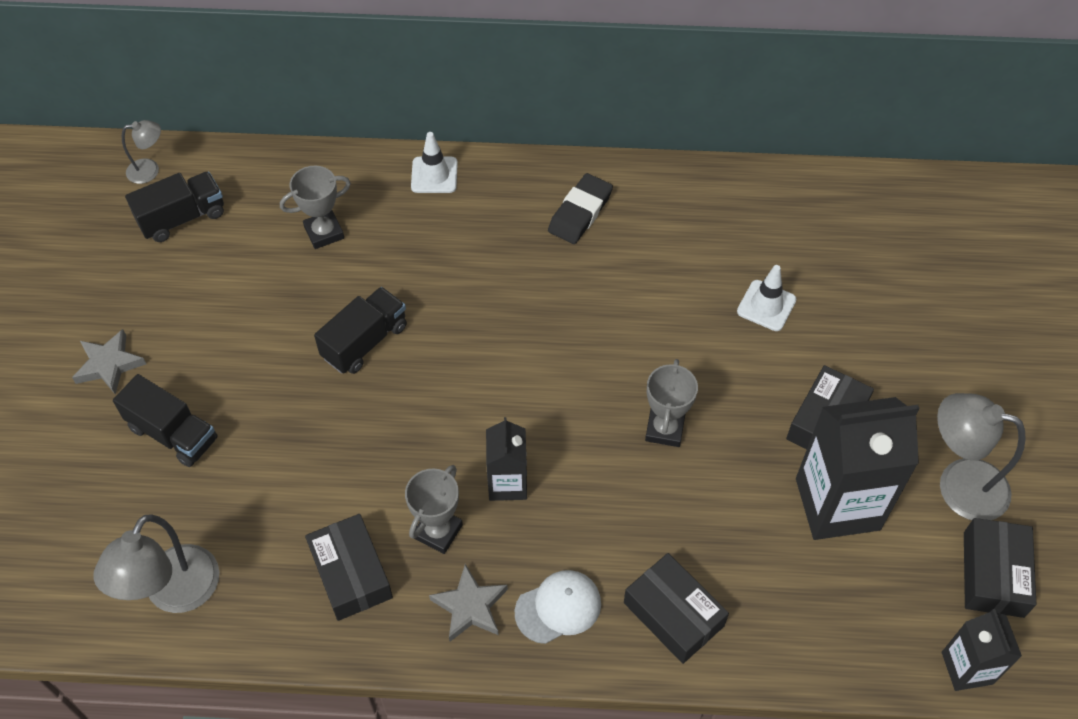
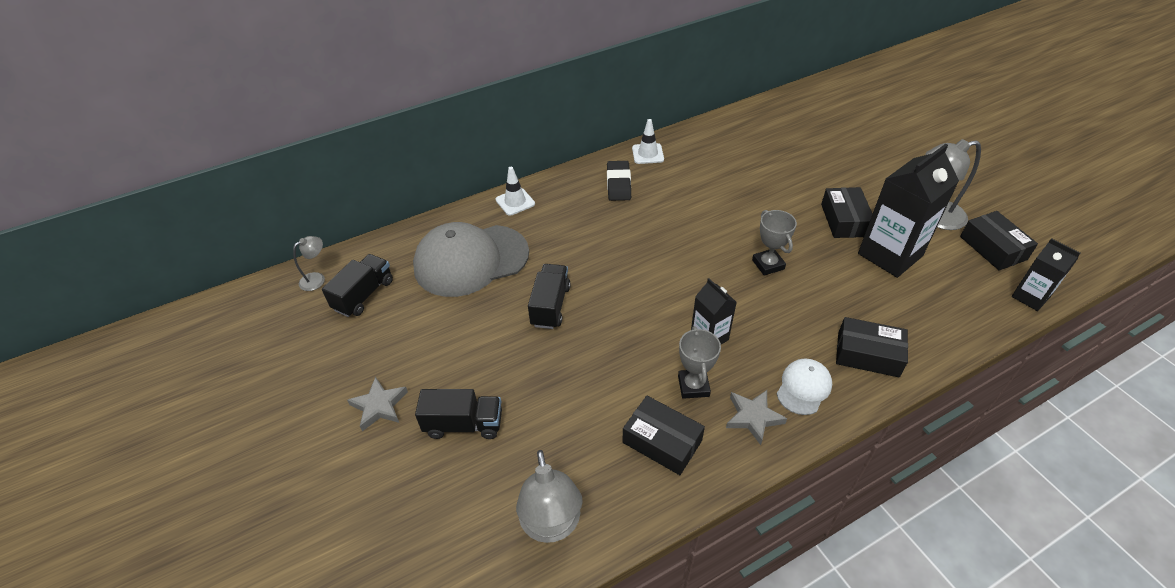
camera: 30 degrees left, 10 degrees down
(324, 233) = (471, 260): grey trophy -> grey cap
(766, 306) = (760, 182): white traffic cone -> white traffic cone (647, 154)

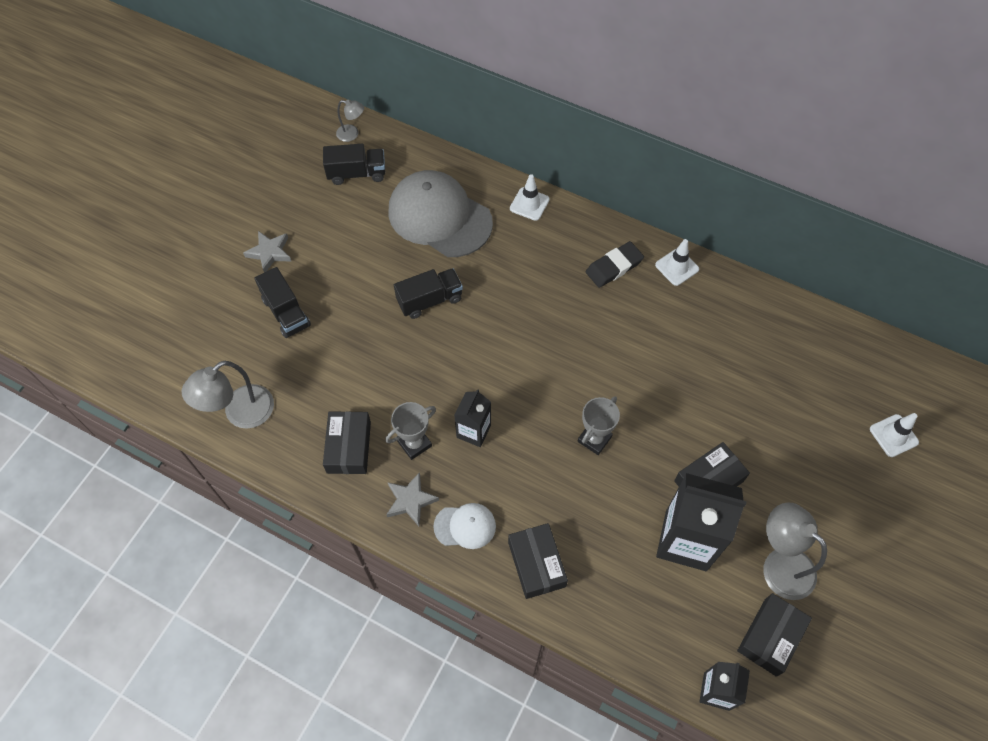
camera: 55 degrees right, 15 degrees up
(858, 123) = (893, 435): none -> white traffic cone

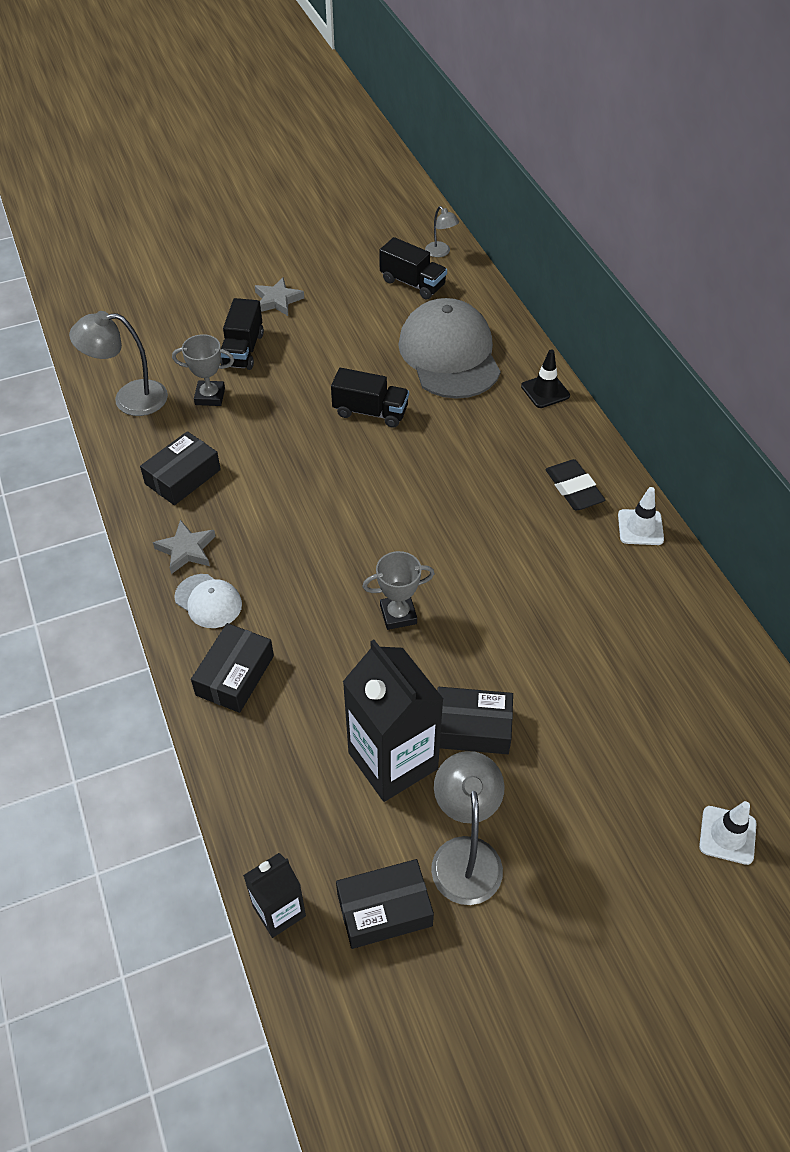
camera: 40 degrees right, 10 degrees down
(414, 444) = (237, 510): grey trophy -> grey trophy (210, 396)
(473, 431) = (297, 534): black carton -> none
(529, 204) = (545, 391): white traffic cone -> black traffic cone
(614, 267) = (574, 488): black eraser -> black eraser turned 60 degrees clockwise

